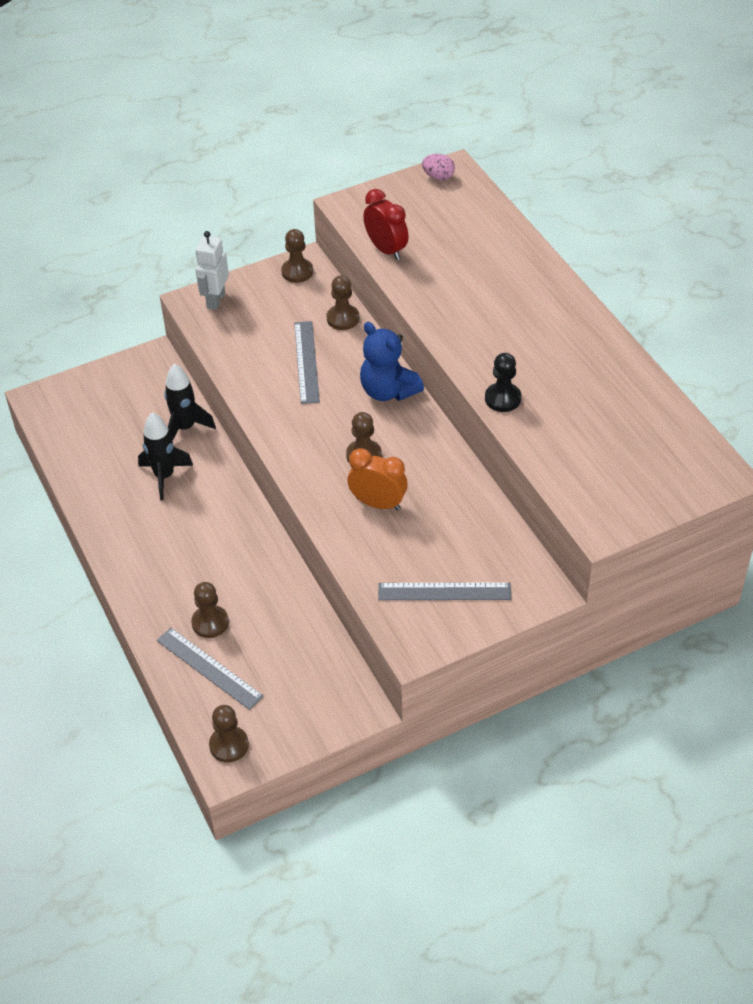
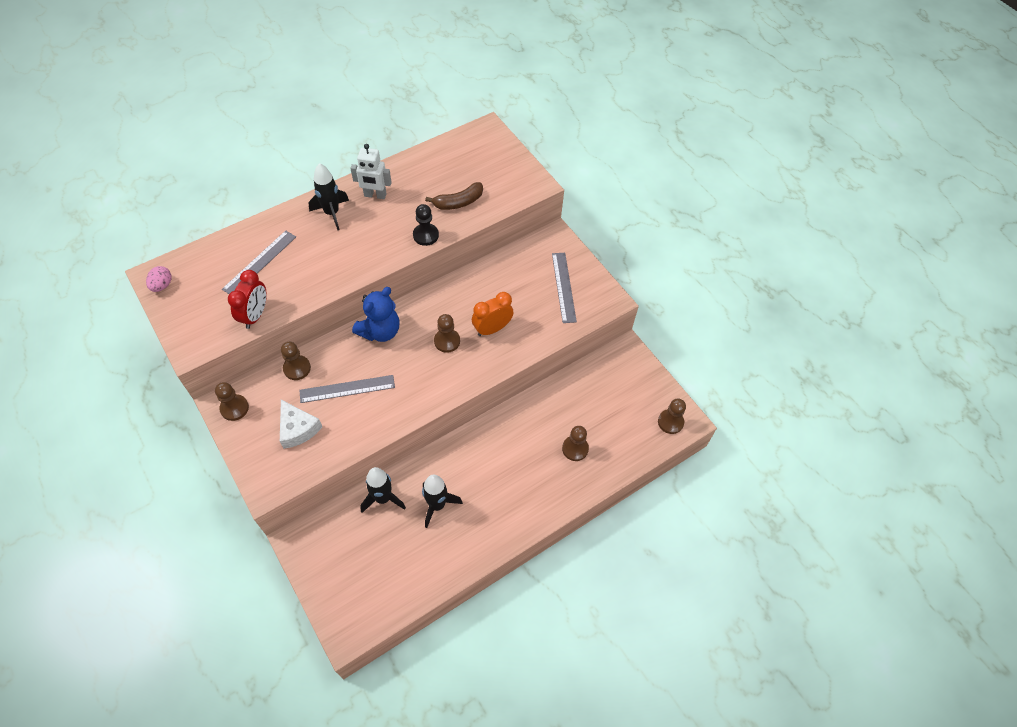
camera: 100 degrees left, 10 degrees up
(209, 668) = (613, 443): grey ruler -> grey ruler (260, 262)
(215, 300) = (266, 468): white robot -> white robot (375, 195)
(260, 322) = (298, 429): none -> white cheese
(378, 503) = (492, 329): orange clock -> orange clock turned 45 degrees clockwise
(386, 250) = (255, 315): red clock -> red clock turned 150 degrees clockwise
(546, 308) = (332, 213): none -> black rocket
(564, 435) = (458, 202): none -> brown banana

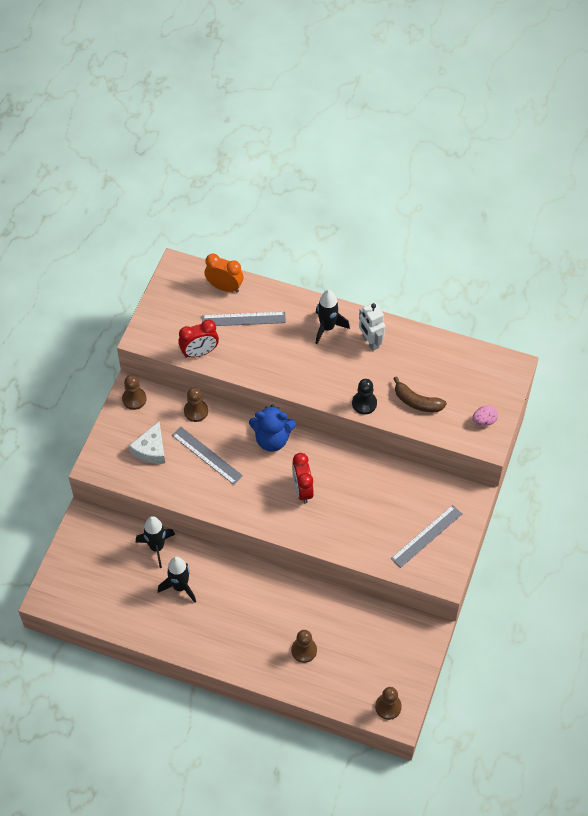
camera: 55 degrees right, 0 degrees up
(162, 285) = (174, 279): pink egg -> pink egg (484, 421)
(447, 341) = (302, 490): brown pawn -> red clock
(492, 329) = (341, 512): orange clock -> orange clock (224, 287)

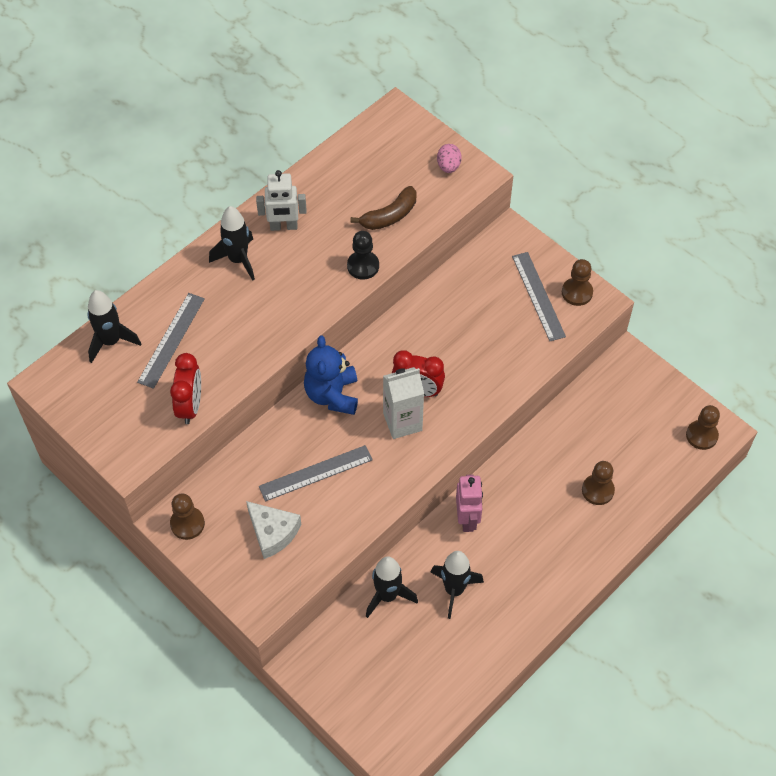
camera: 65 degrees left, 0 degrees up
(196, 411) = (246, 461): brown pawn -> brown pawn (577, 292)
(224, 287) = (111, 341): orange clock -> black rocket
(238, 573) = (467, 519): none -> pink robot
(272, 439) = (332, 395): blue teddy bear -> blue teddy bear turned 150 degrees clockwise
(273, 491) = (402, 422): none -> white carton

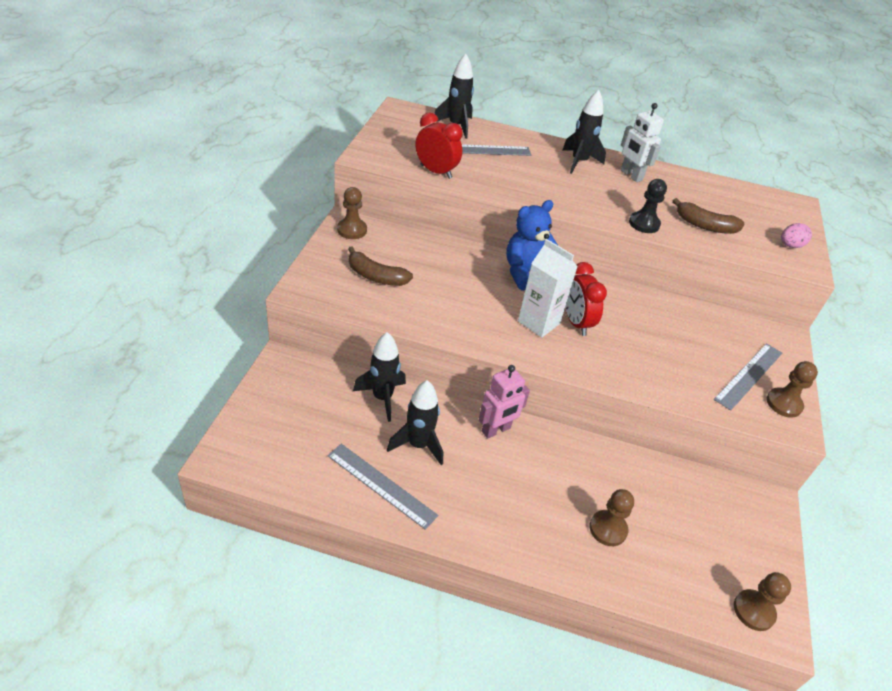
camera: 55 degrees right, 15 degrees down
(190, 406) = (436, 172): red clock -> red clock turned 120 degrees counterclockwise
(273, 532) = (376, 276): white cheese -> brown banana
(315, 473) = (448, 284): grey ruler -> grey ruler (381, 485)

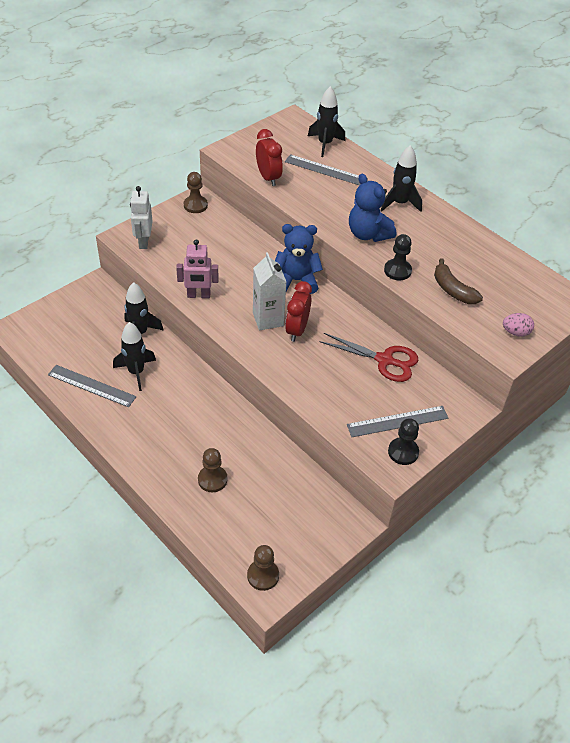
camera: 35 degrees right, 5 degrees up
(376, 276) = (181, 245): brown banana -> none
(381, 485) = (91, 386): grey ruler -> grey ruler turned 45 degrees counterclockwise
(496, 430) = (197, 385): pink robot -> pink robot (198, 295)
(583, 198) = (368, 234): none -> blue teddy bear
(631, 175) = (435, 228): white robot -> white robot (143, 242)
(678, 321) = (384, 360): none -> red scissors
(784, 404) = (403, 452): brown pawn -> black pawn

